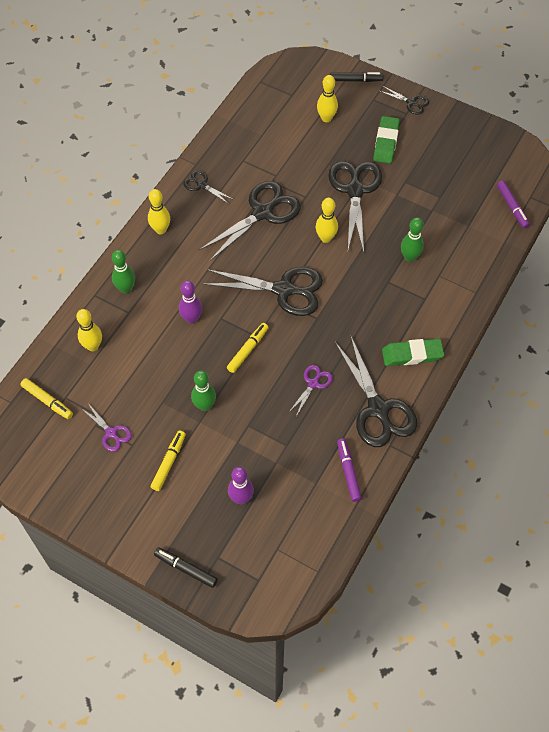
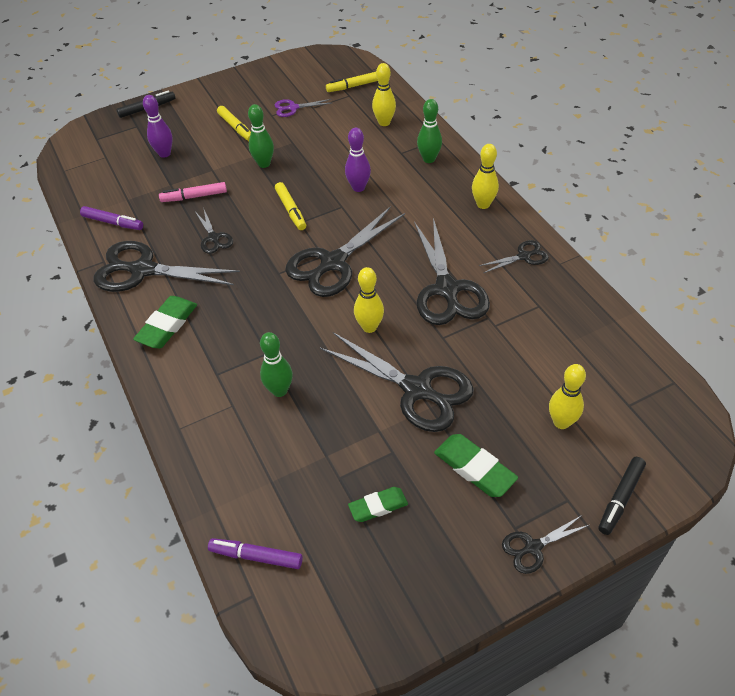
camera: 125 degrees right, 10 degrees down
(278, 431) = (194, 197): none -> pink marker
(313, 383) = (214, 238): purple scissors -> black scissors
(442, 171) = (378, 506): none -> green eraser

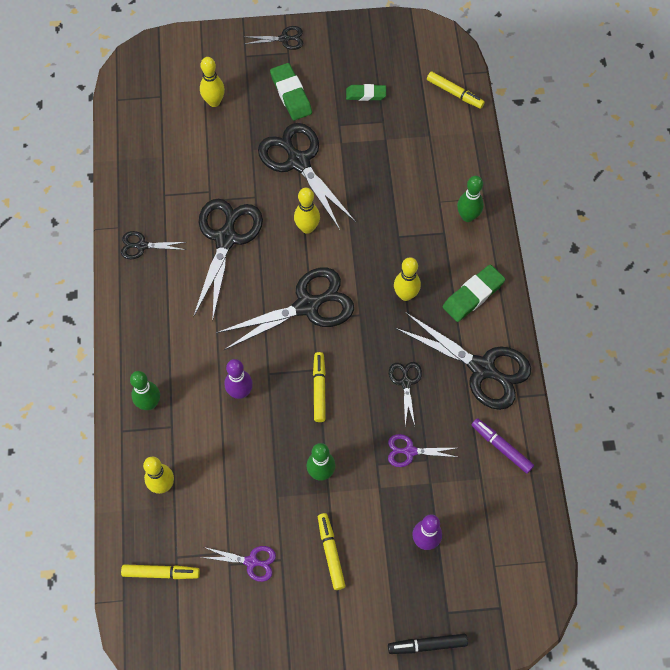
camera: 160 degrees left, 15 degrees up
(194, 197) = (410, 451): pink marker -> purple scissors
(256, 556) = (454, 93): purple marker -> yellow marker
(279, 390) = (400, 200): green bowling pin -> green bowling pin (467, 216)
(483, 204) = (136, 319): yellow bowling pin -> yellow bowling pin (405, 295)
(620, 498) = (213, 45): black marker -> none

